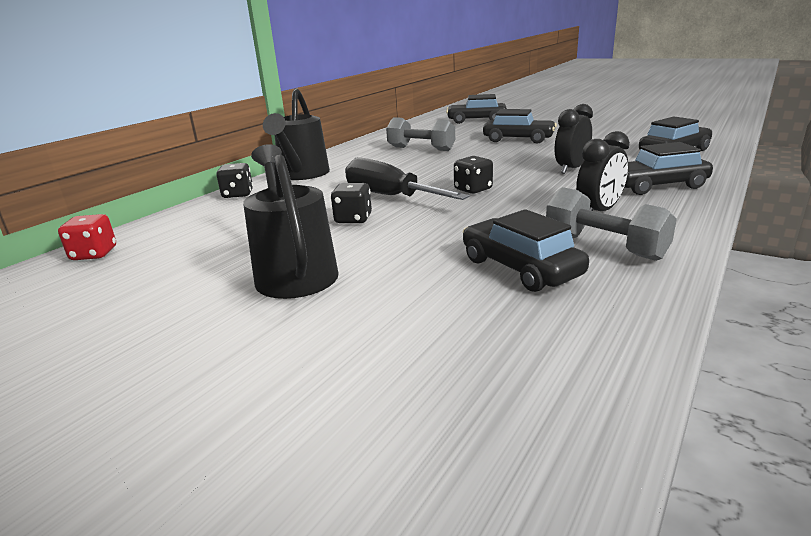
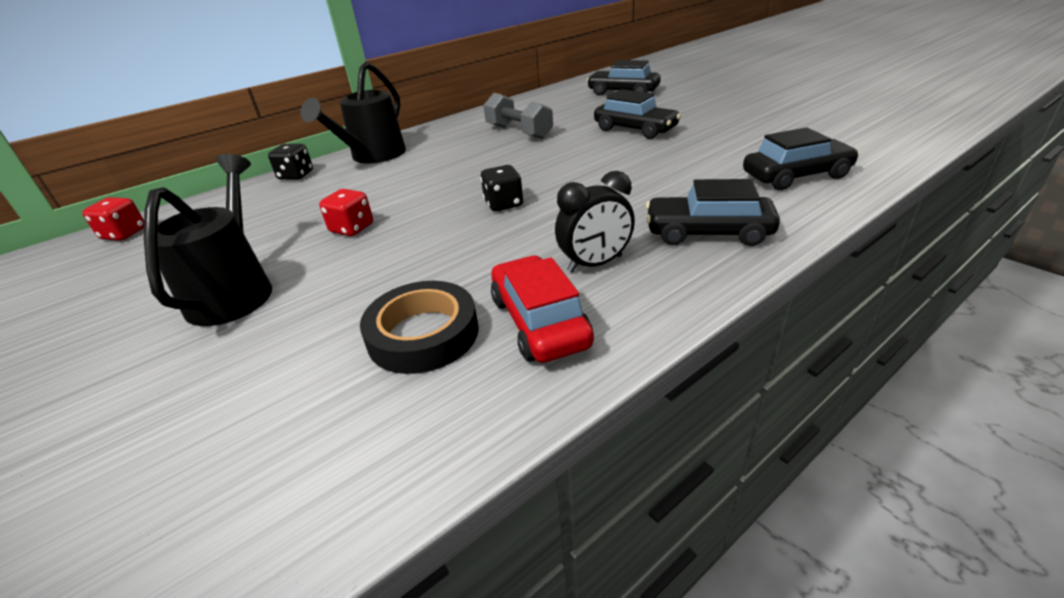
camera: 20 degrees right, 10 degrees up
(353, 219) = (352, 228): black dice -> red dice
(390, 196) = (417, 201): black screwdriver -> none
(520, 268) = (423, 334): black car -> black tape
(571, 169) = (640, 187): black clock -> none
(604, 246) = (539, 322): grey dumbbell -> red car

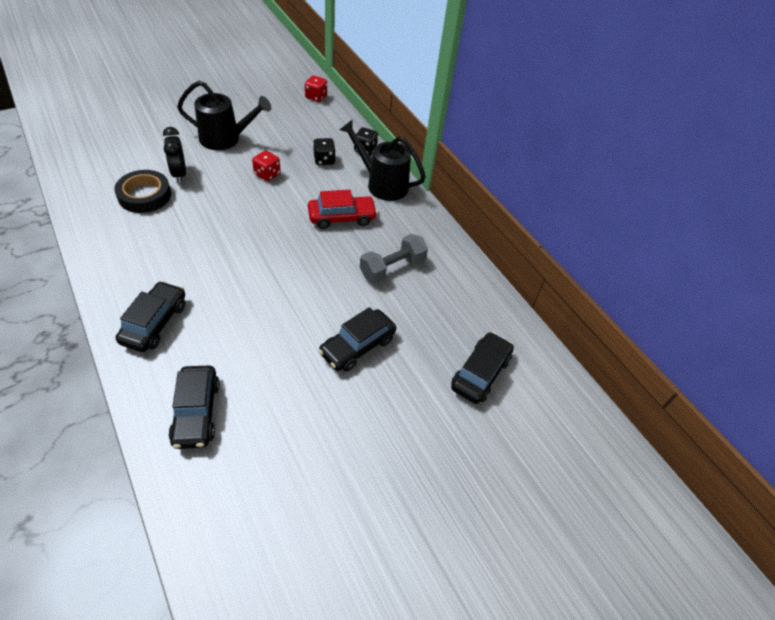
camera: 90 degrees right, 15 degrees up
(503, 204) = (258, 239): black dice -> black dice (324, 160)
(539, 322) = (124, 232): red car -> red car (342, 217)
(595, 264) = (158, 263): black clock -> black clock (179, 174)

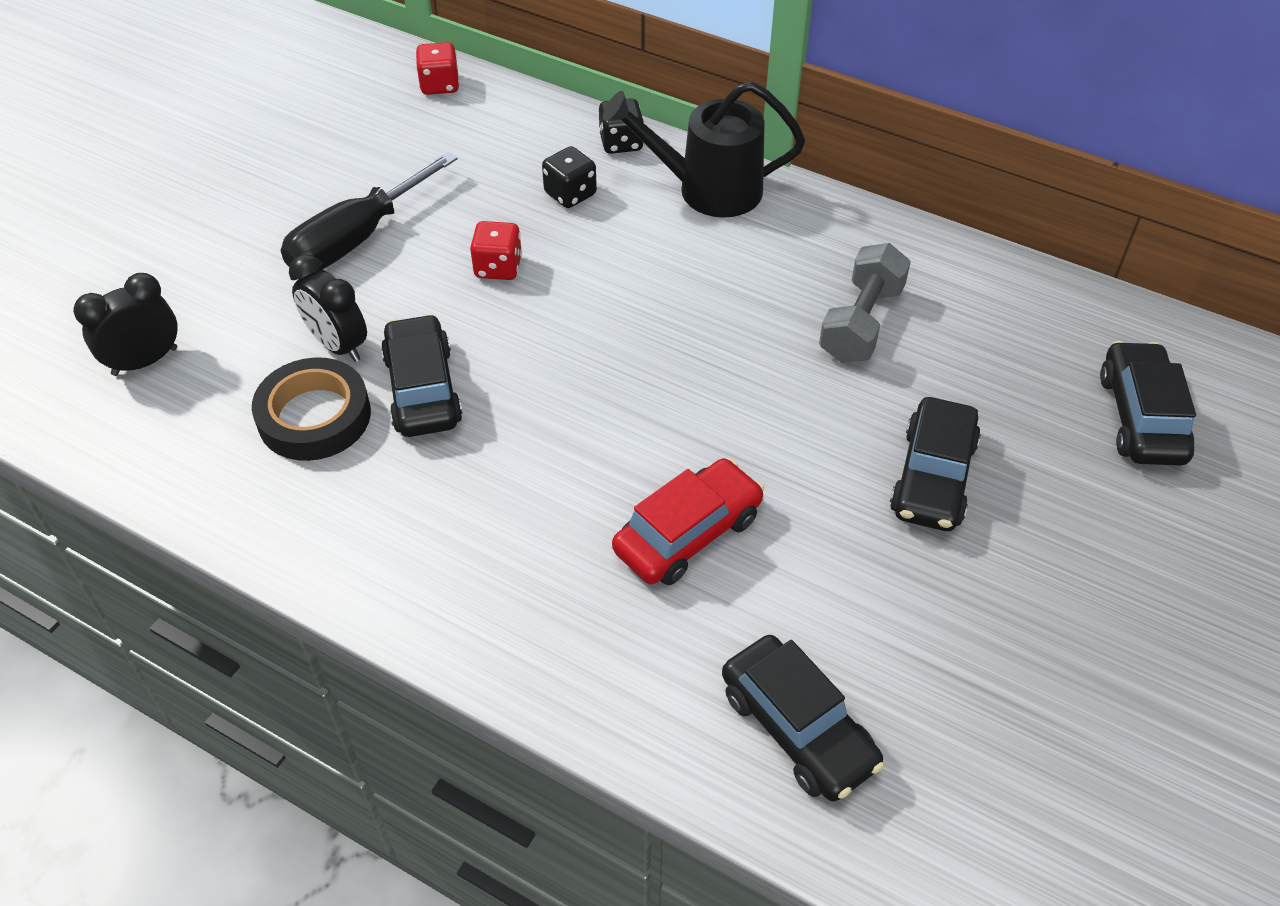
camera: 25 degrees left, 0 degrees up
(109, 147) = (145, 361): none -> black clock
(154, 323) = (575, 627): black car -> black car (422, 389)
(226, 139) = (356, 239): black watering can -> black screwdriver
(342, 217) = (700, 280): red car -> red car (688, 534)

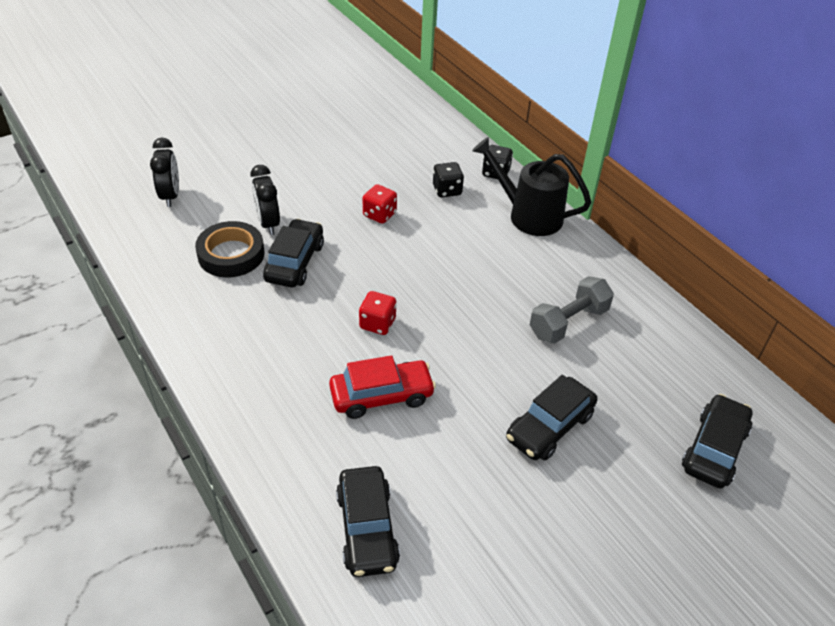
camera: 25 degrees right, 5 degrees down
(145, 361) = (170, 196): black clock -> black clock turned 90 degrees clockwise
(356, 239) = (316, 173): black screwdriver -> none
(440, 85) = (416, 110): red dice -> red dice (377, 324)

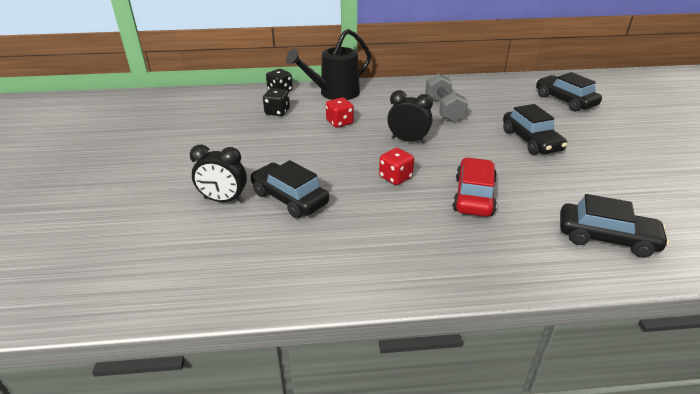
camera: 60 degrees left, 10 degrees down
(170, 196) = (108, 252): black clock -> black clock (408, 140)
(231, 254) = (243, 232): black tape -> none
(379, 215) = (273, 144): red dice -> red dice (339, 122)

